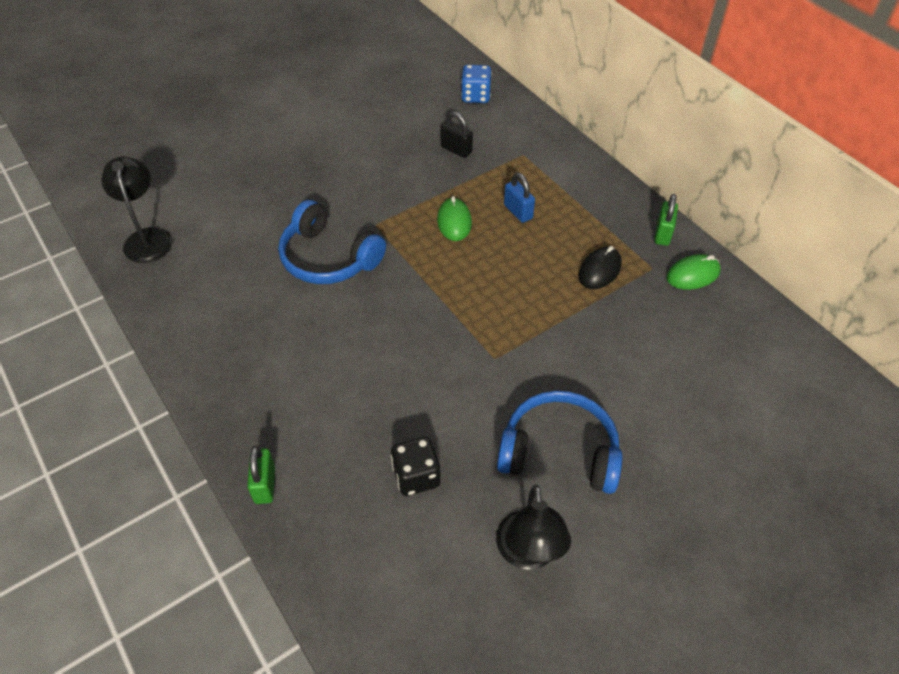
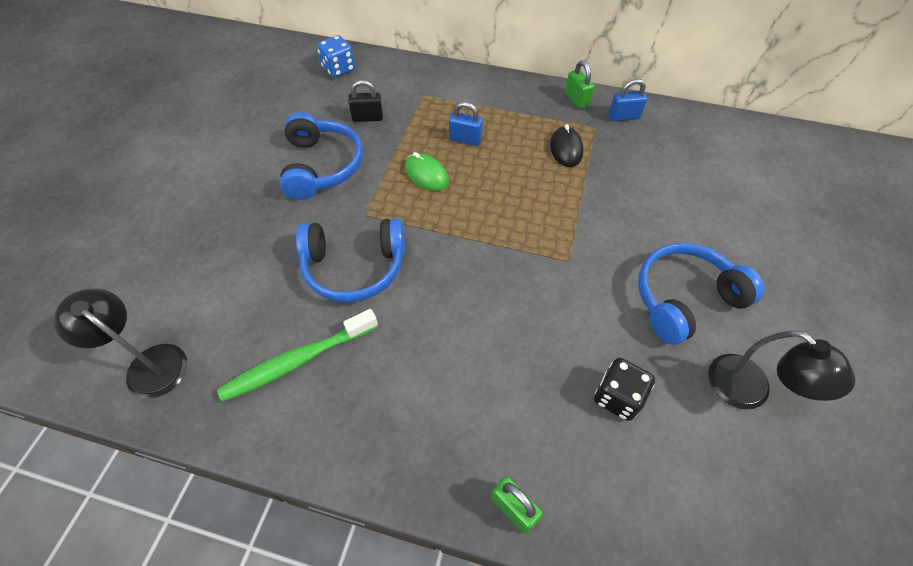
camera: 40 degrees left, 5 degrees up
(230, 295) = (297, 361): none -> green toothbrush
(381, 169) = (321, 166): none -> blue headphones
(693, 275) = (623, 117): green mouse -> blue padlock

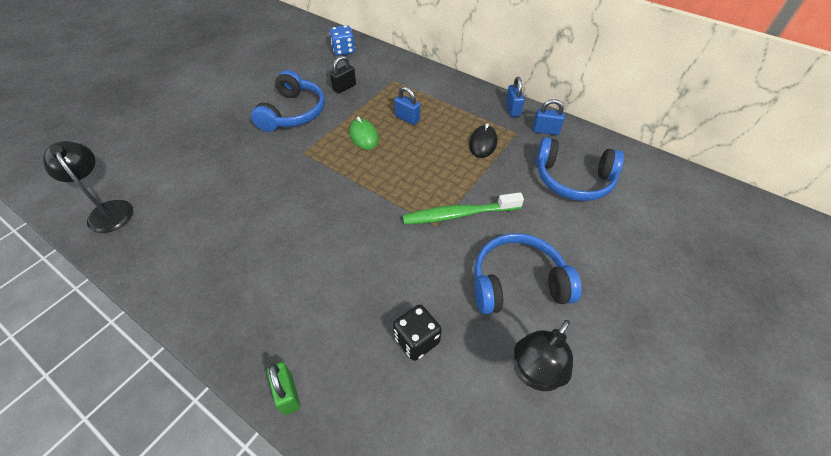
camera: 20 degrees right, 5 degrees down
(297, 361) = (200, 238): green toothbrush -> green toothbrush (458, 214)
(354, 267) = (275, 186): blue headphones -> blue headphones (573, 179)
(367, 118) = (344, 87): black padlock -> black padlock turned 60 degrees counterclockwise
(576, 100) = (512, 109): green padlock -> blue padlock
(749, 391) = (534, 374): black lamp -> black lamp turned 60 degrees clockwise

